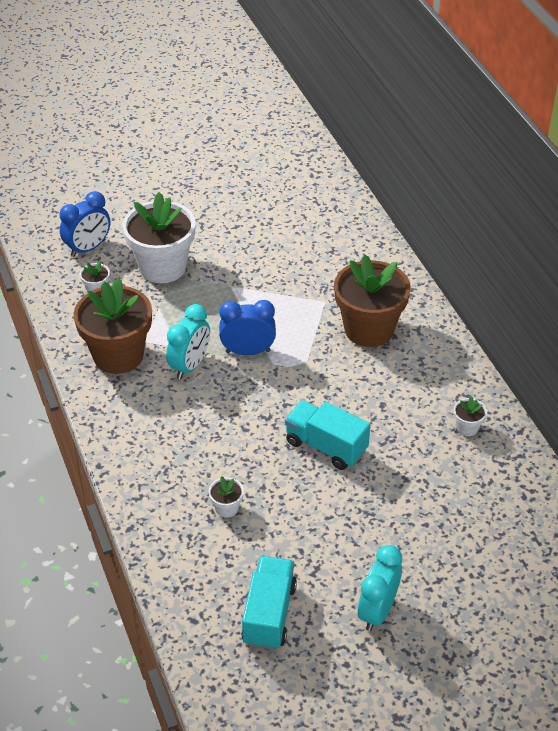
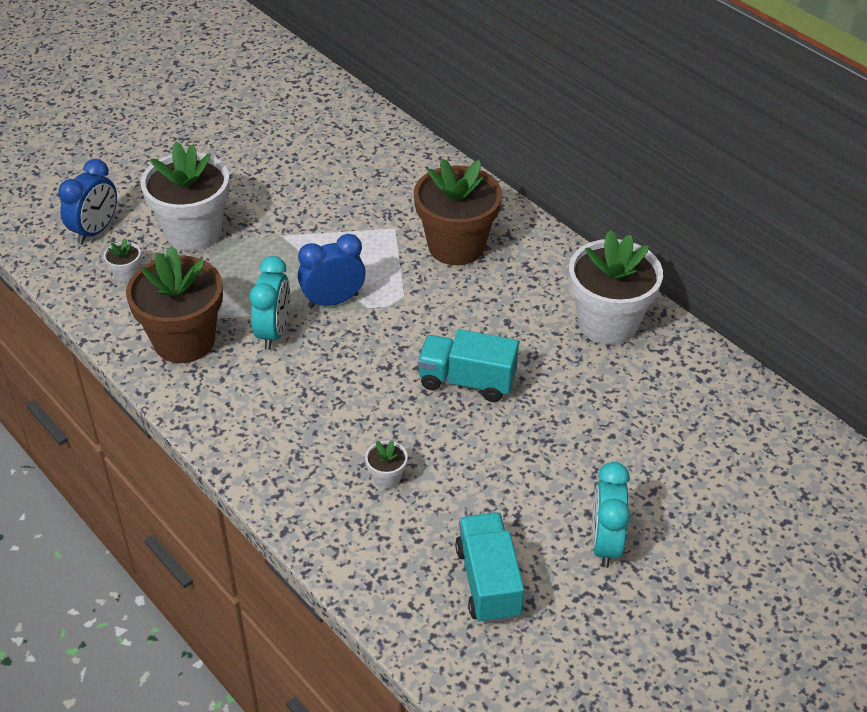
camera: 20 degrees left, 0 degrees up
(467, 427) = (607, 323): white flower pot -> white flower pot, size x2.42

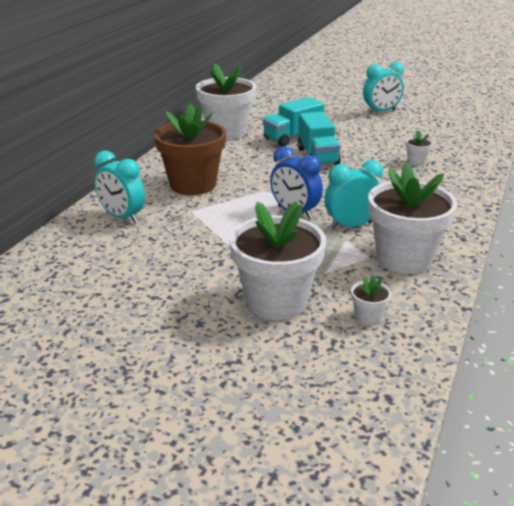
camera: 115 degrees left, 15 degrees down
(95, 230) = (330, 366): blue clock -> none
(184, 341) = (404, 258): brown flower pot -> white flower pot
(413, 181) = (122, 217): none -> turquoise clock
(488, 582) = (439, 128): turquoise truck -> turquoise truck (292, 137)

